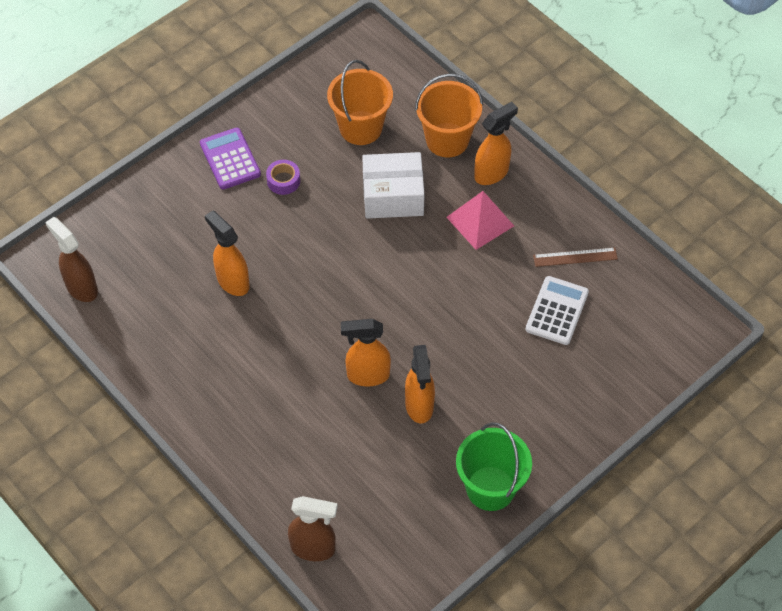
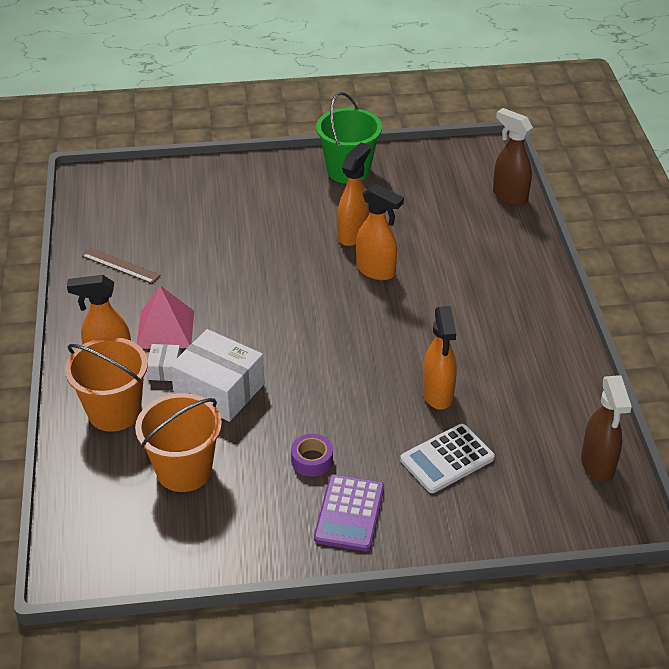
camera: 145 degrees left, 15 degrees down
(446, 189) = (164, 369): none -> white box
(557, 311) = (180, 240): white calculator -> white calculator (447, 459)

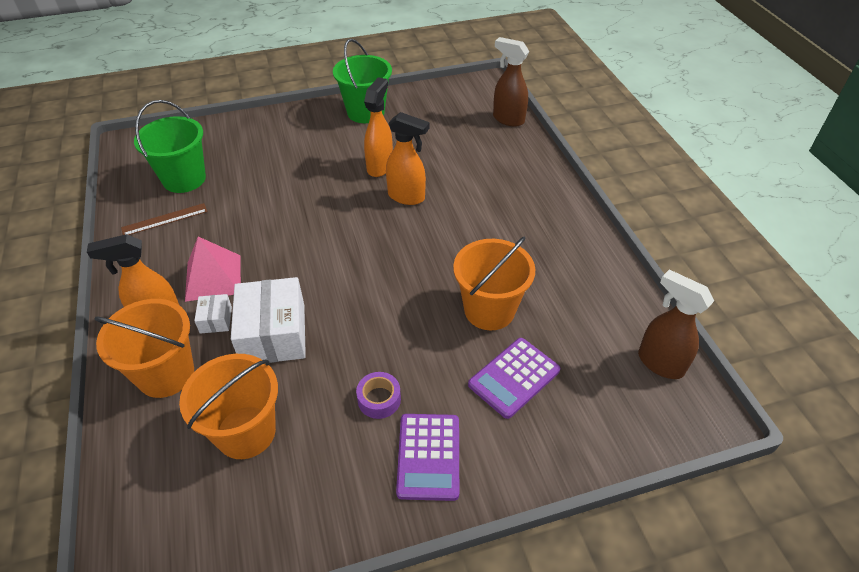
camera: 10 degrees left, 5 degrees up
(120, 265) = (165, 219): brown ruler -> brown ruler turned 45 degrees counterclockwise
(143, 225) = (184, 179): none -> green bucket
(219, 389) = (274, 334): white box -> white box turned 60 degrees clockwise
(438, 395) = (489, 310): orange spray bottle -> orange bucket
(447, 459) = (514, 377): white calculator -> purple calculator
(597, 465) = (659, 363): brown spray bottle -> brown spray bottle turned 150 degrees clockwise

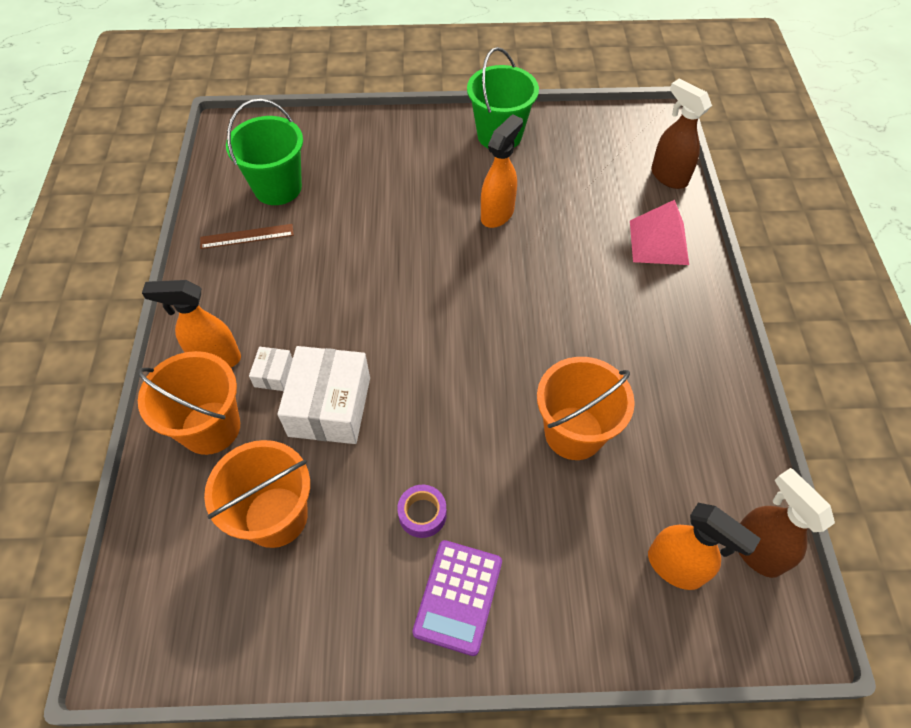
camera: 15 degrees right, 10 degrees up
(213, 277) = (282, 321): pink pyramid -> pink pyramid (659, 242)
(407, 197) = (518, 262): orange spray bottle -> orange spray bottle (675, 567)
(514, 377) = (578, 525): purple calculator -> none

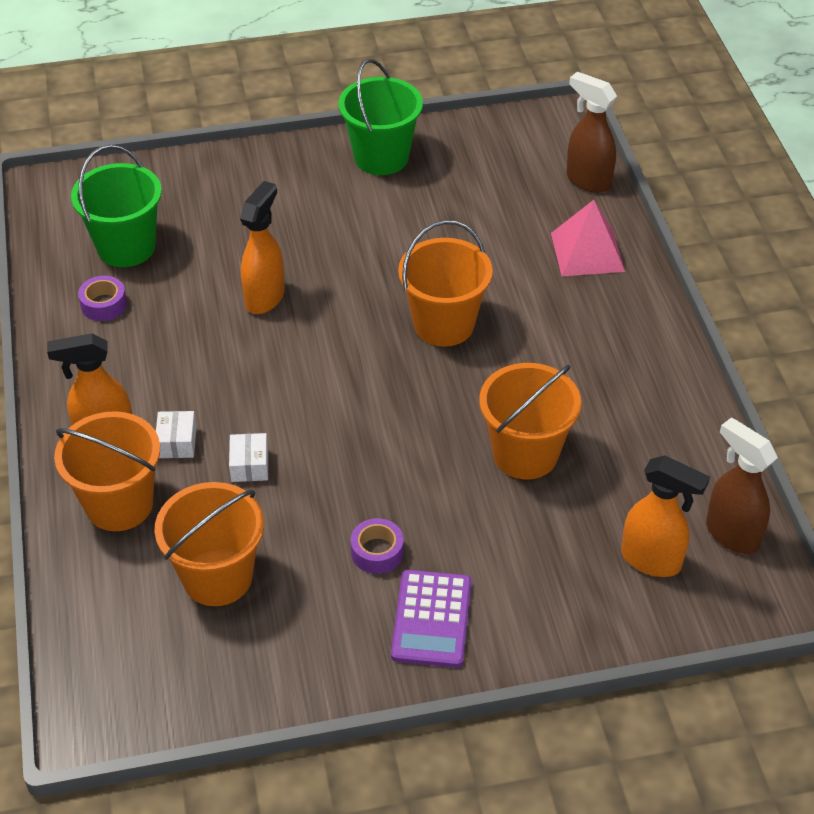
camera: 10 degrees left, 10 degrees down
(247, 236) = (104, 304): brown ruler -> purple tape
(330, 406) = (249, 465): white box -> white box, size x0.47
(497, 214) = (397, 244): orange spray bottle -> orange spray bottle (265, 297)
(523, 293) = (444, 324): none -> orange bucket

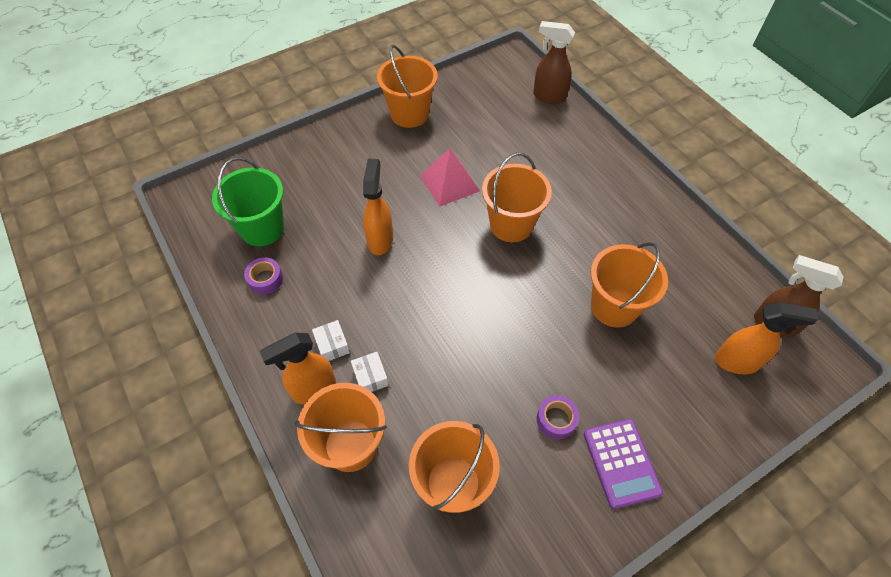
camera: 20 degrees left, 10 degrees up
(249, 465) = (432, 378): white box -> white box (332, 345)
(381, 157) = (409, 114): green bucket -> orange bucket
(587, 252) = (575, 146): pink pyramid -> pink pyramid (449, 183)

